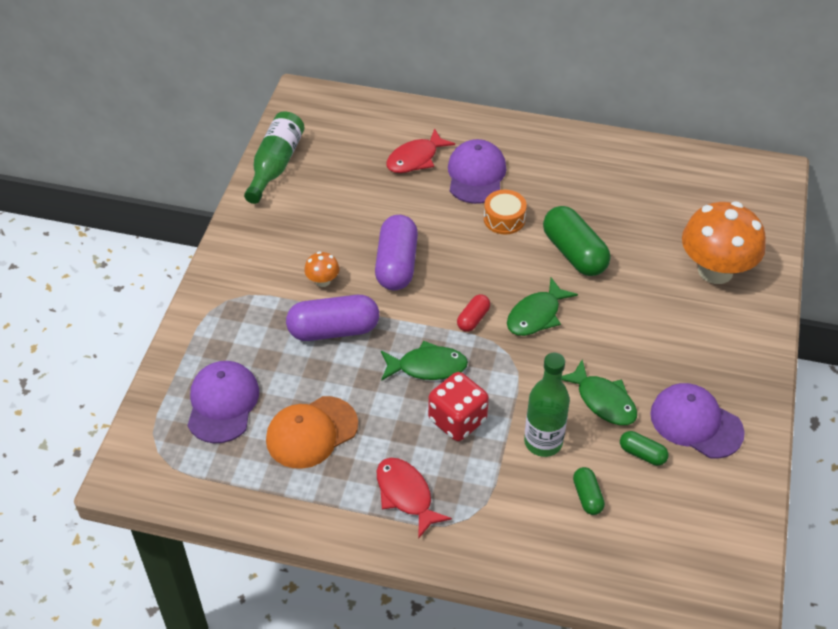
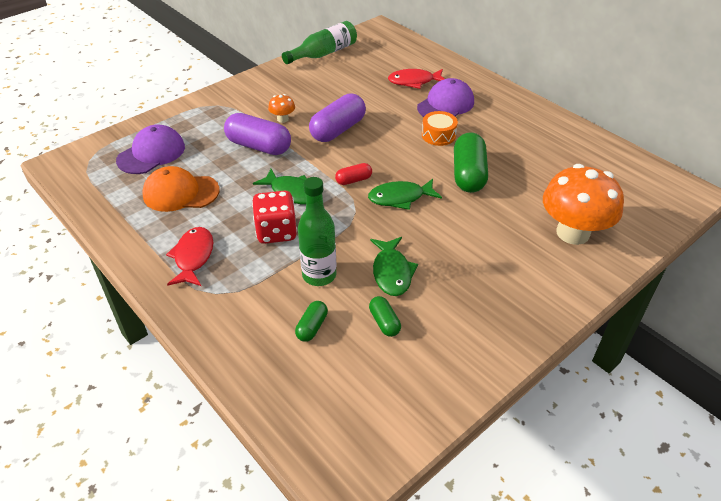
camera: 35 degrees right, 5 degrees down
(696, 423) = (450, 325): purple cap -> none

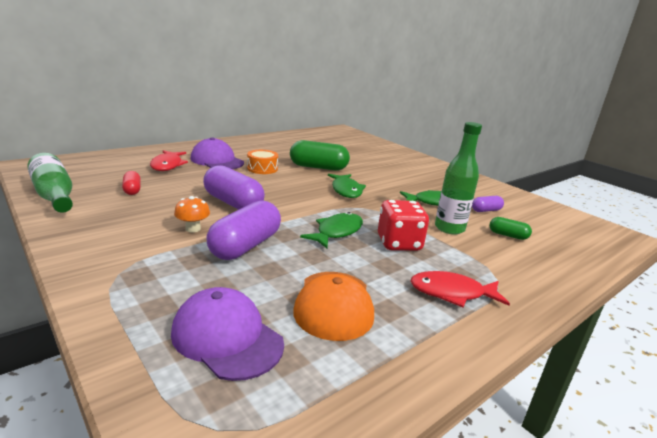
camera: 90 degrees left, 20 degrees down
(353, 180) = (320, 204): red capsule -> red capsule (132, 190)
(384, 322) = (486, 210): green capsule -> purple capsule
(573, 233) = (380, 154): orange mushroom -> none

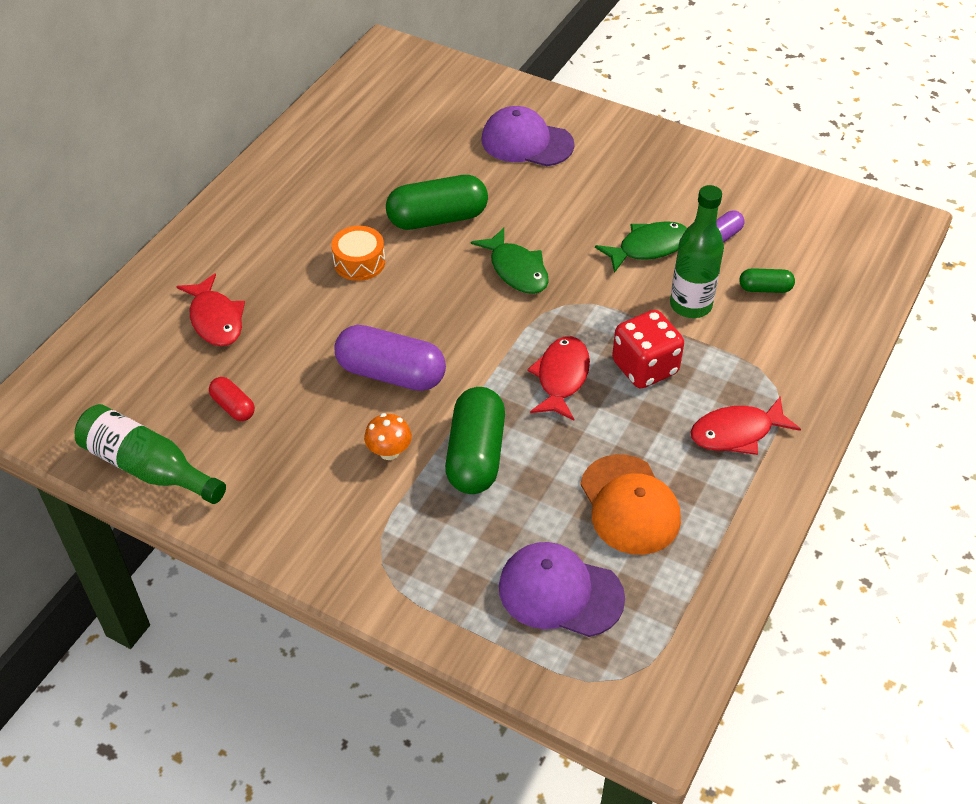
camera: 20 degrees left, 25 degrees up
(217, 160) = (274, 270): purple cap -> purple cap (526, 142)
(245, 246) = (475, 455): purple capsule -> green capsule
(337, 232) = (561, 377): green fish -> red fish

